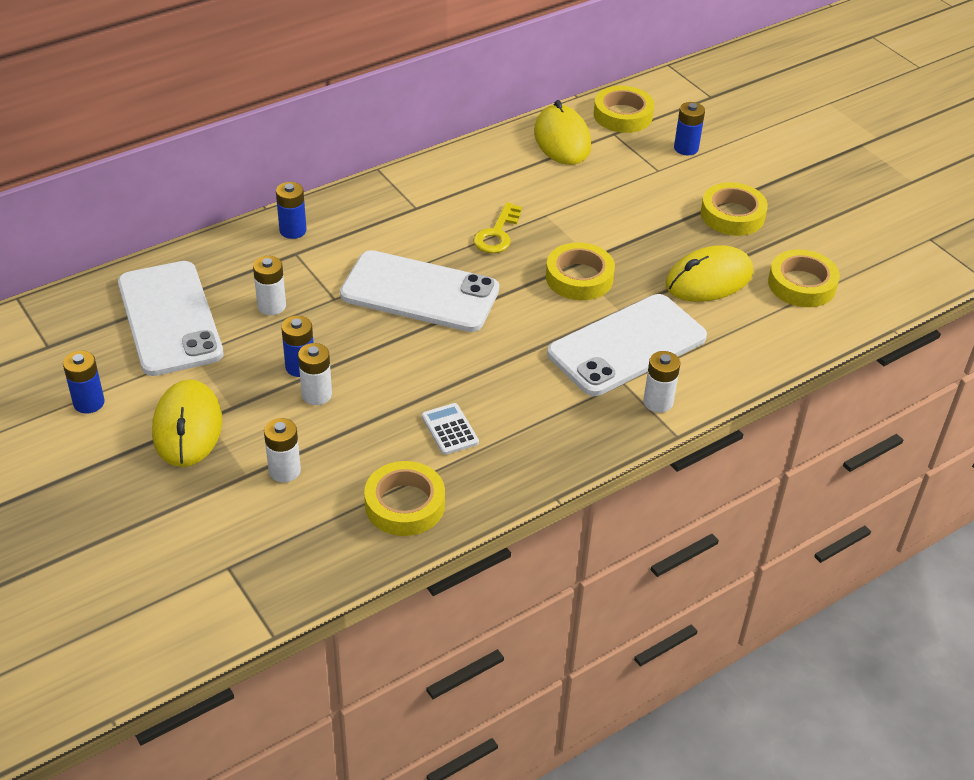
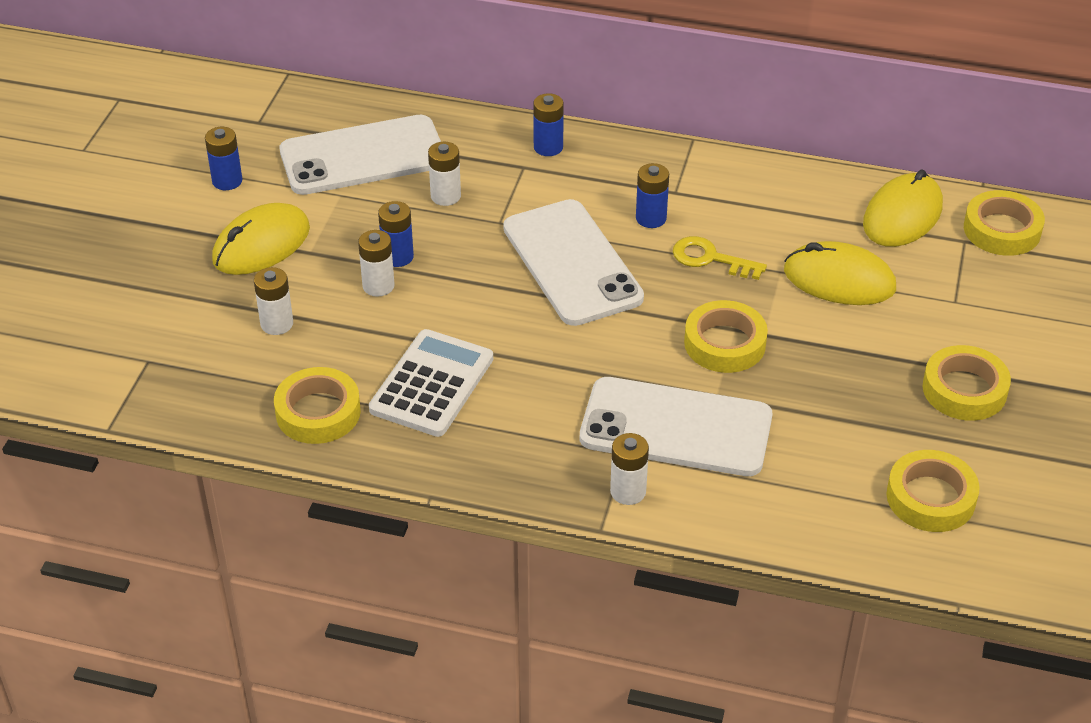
camera: 50 degrees right, 0 degrees up
(170, 318) = (363, 156): white phone -> white phone turned 45 degrees clockwise
(450, 429) = (432, 384): white calculator -> white calculator, size x1.91
(497, 234) = (710, 259): yellow key -> yellow key turned 45 degrees clockwise
(686, 148) = (1018, 300): blue battery -> blue battery (651, 218)
(709, 279) = (844, 428): yellow mouse -> yellow mouse (839, 280)

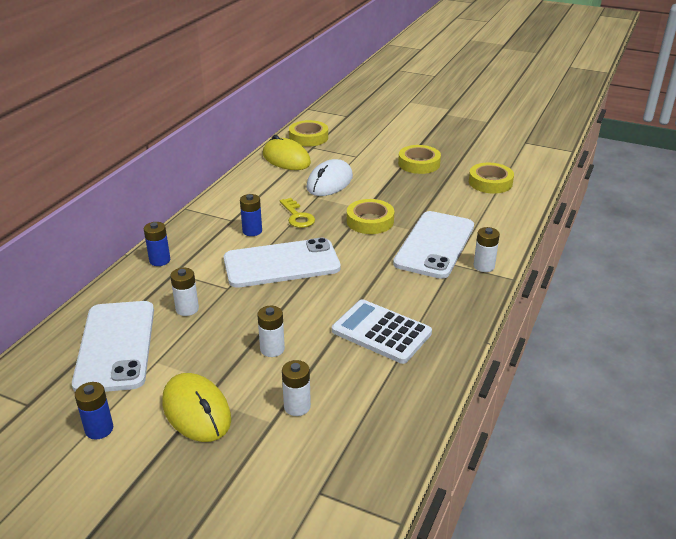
camera: 80 degrees left, 10 degrees down
(318, 412) = (400, 389): yellow tape -> none
(397, 257) = (244, 337): blue battery -> none
(710, 259) = (297, 216): yellow key -> yellow key turned 60 degrees counterclockwise
(839, 280) = (329, 182): yellow mouse -> white mouse

